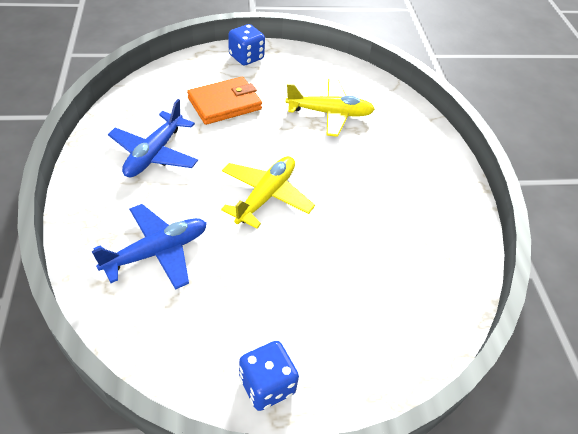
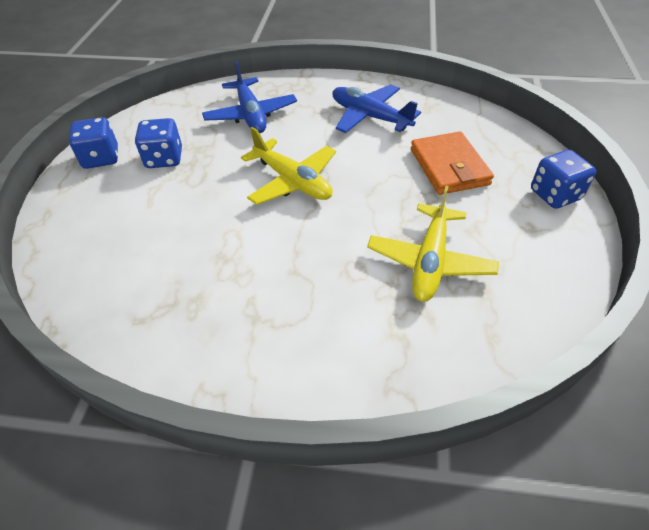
camera: 110 degrees right, 0 degrees up
(254, 313) = (164, 159): none -> blue dice

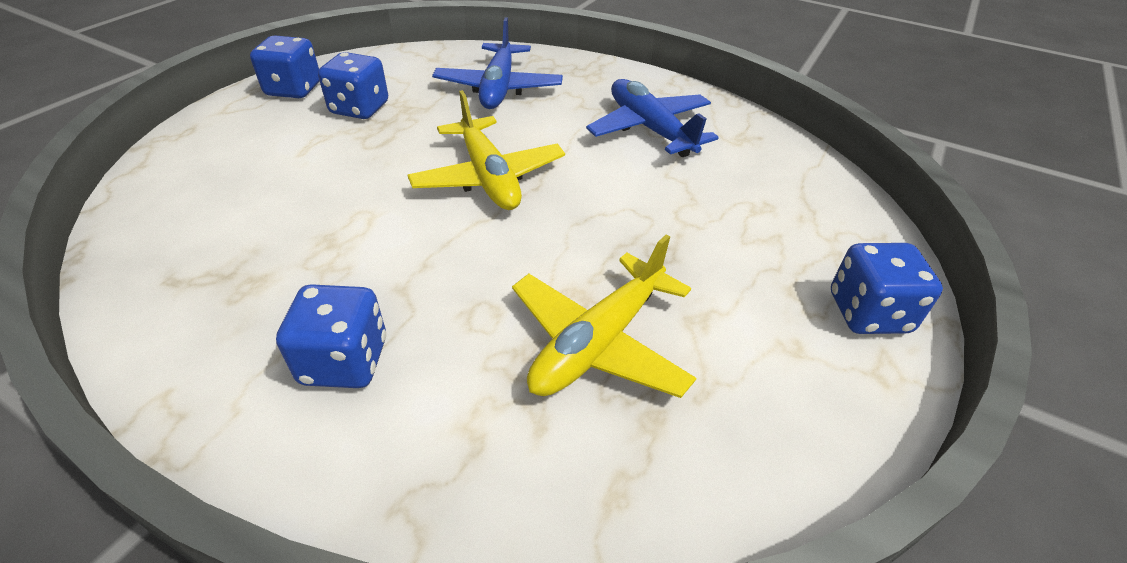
camera: 20 degrees right, 5 degrees down
(295, 326) = (344, 361): none -> blue dice
(449, 167) = (719, 222): orange wallet -> none

